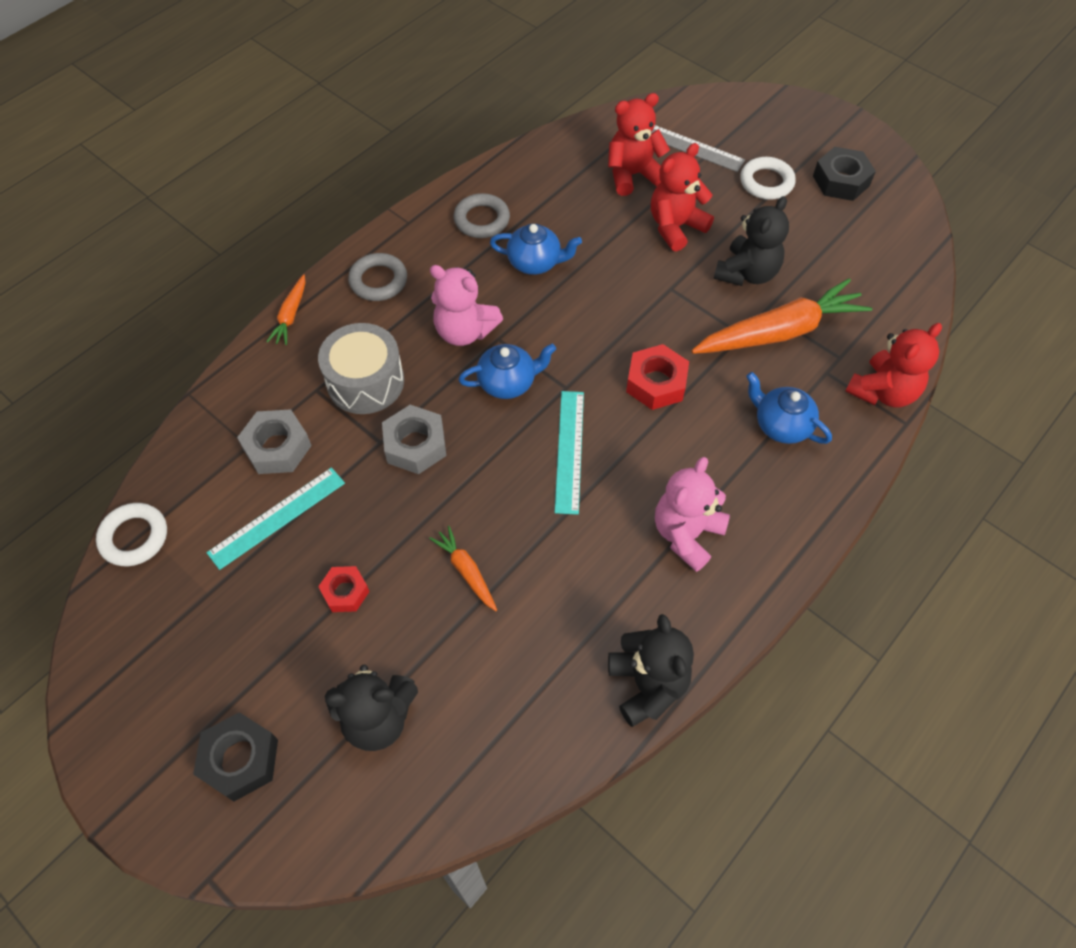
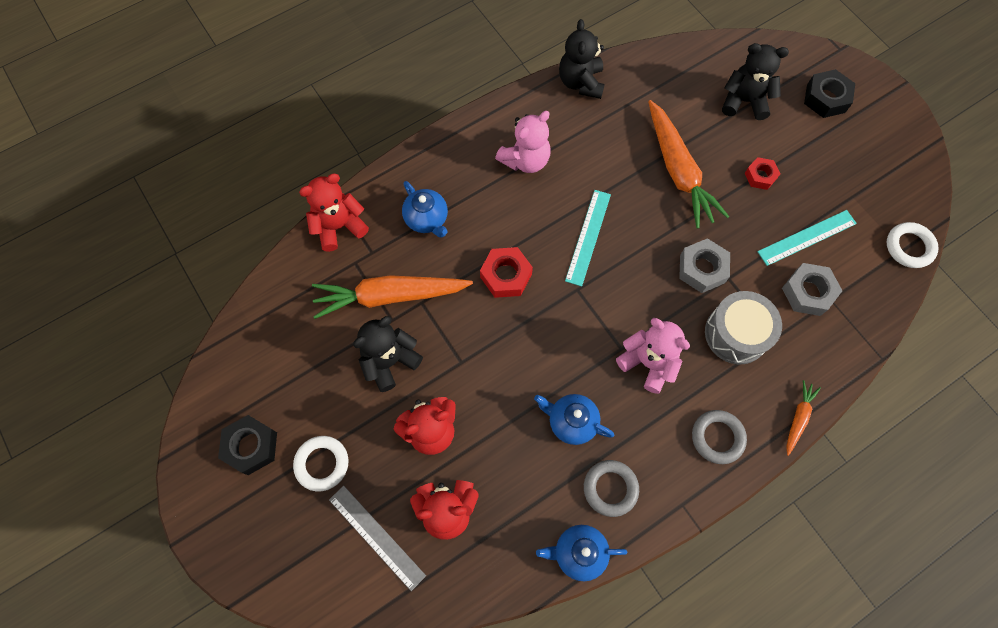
camera: 165 degrees left, 10 degrees up
(466, 571) = (678, 171): orange carrot -> orange carrot, size x2.10
(508, 382) = (621, 304): blue teapot -> blue teapot (578, 553)

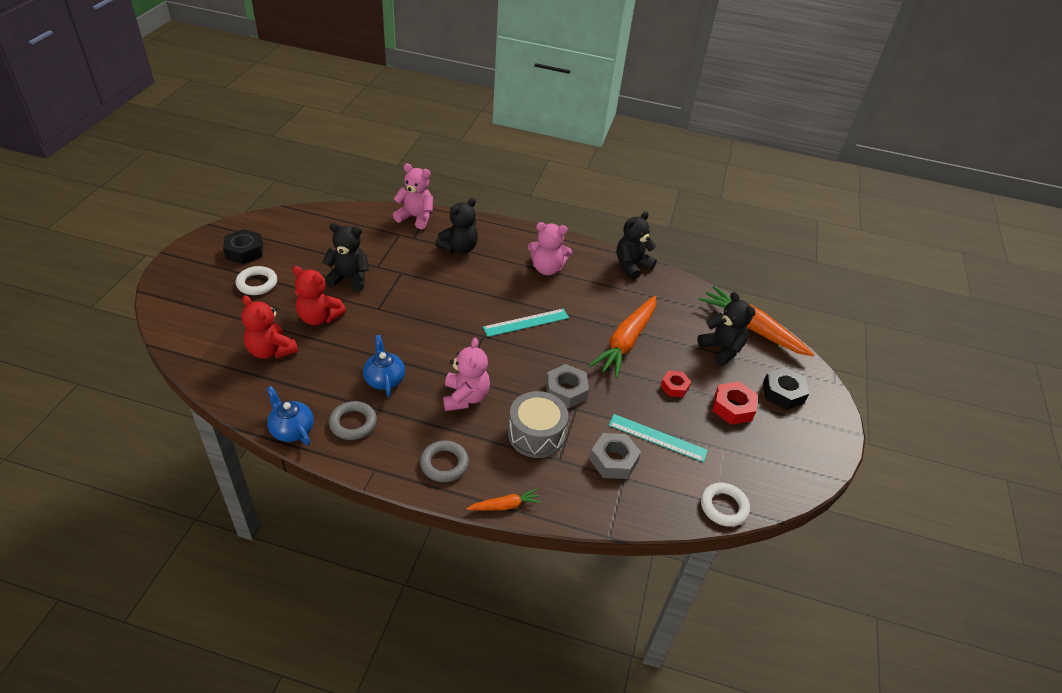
camera: 45 degrees right, 25 degrees down
(339, 226) = (416, 217): red teddy bear -> pink teddy bear
(376, 537) = (227, 328): grey ruler -> none
(390, 296) = (392, 258): orange carrot -> orange carrot (752, 328)
(427, 219) = (459, 248): blue teapot -> black teddy bear
(506, 275) = (457, 299): red nut -> red nut (732, 407)

